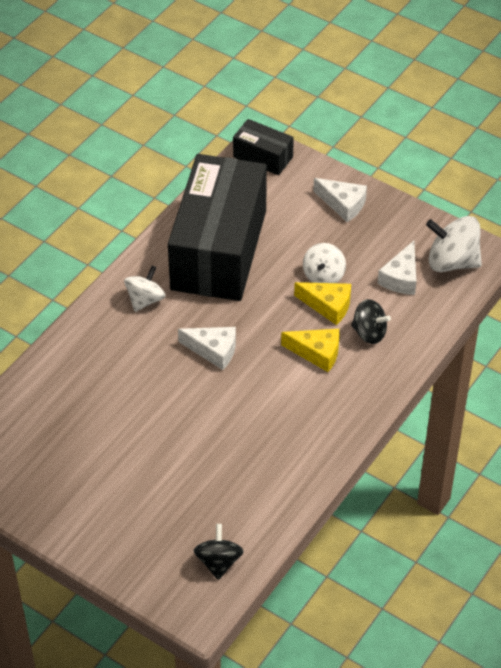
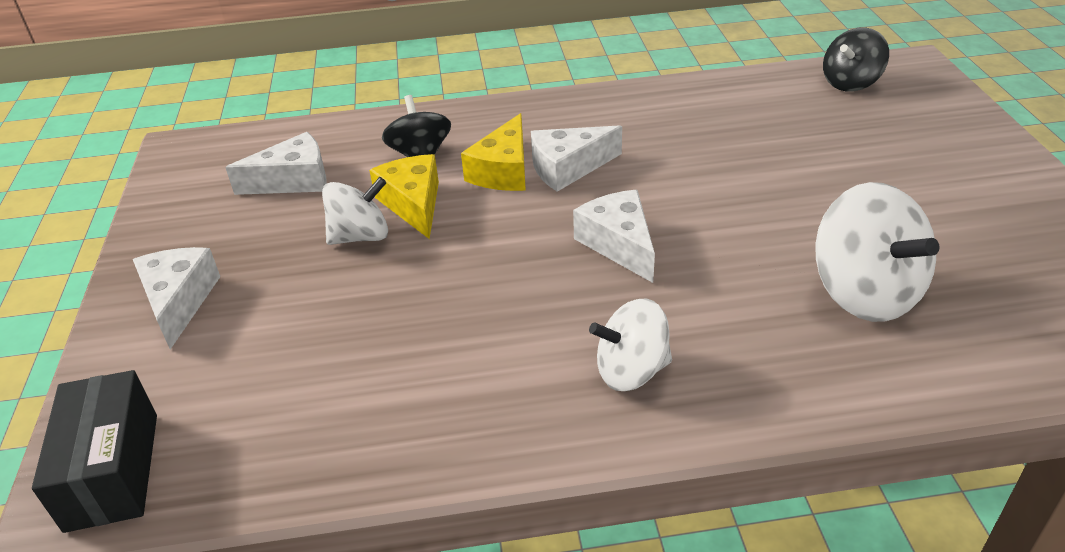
camera: 130 degrees left, 10 degrees down
(219, 250) = (423, 365): black box -> none
(290, 377) = (568, 168): none -> white cheese
(317, 353) = (503, 171): yellow cheese -> yellow cheese turned 135 degrees counterclockwise
(452, 262) = (222, 162): white spinning top -> white spinning top (864, 293)

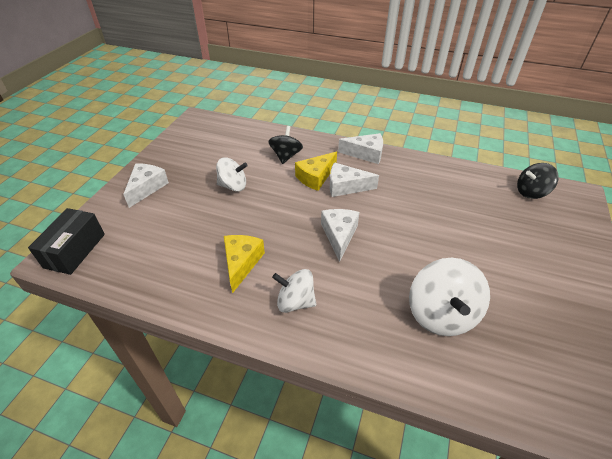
camera: 25 degrees right, 5 degrees up
(293, 180) = (227, 149): white cheese -> white cheese (366, 154)
(413, 204) = (265, 179): yellow cheese -> yellow cheese (241, 263)

